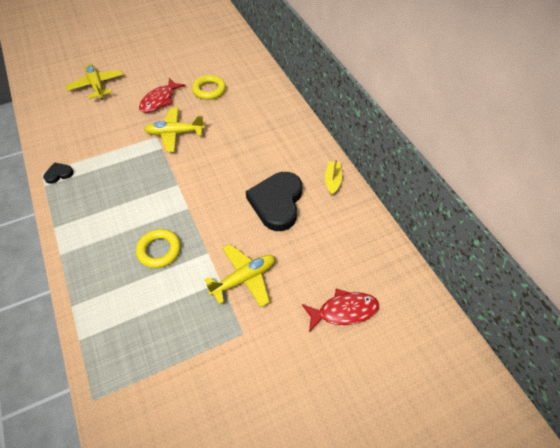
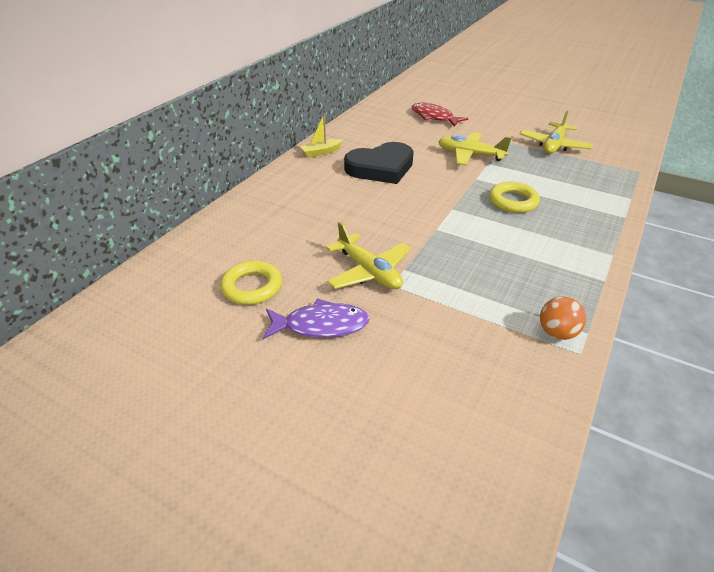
camera: 125 degrees left, 15 degrees down
(59, 174) = (557, 333): black heart -> orange ball
(97, 86) = (362, 441): yellow plane -> yellow plane (554, 145)
(160, 100) = (321, 325): red fish -> purple fish

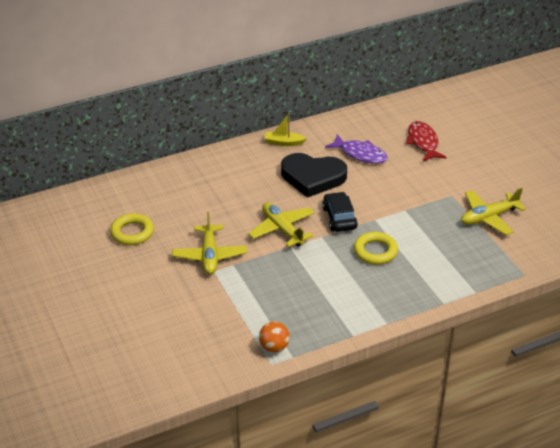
camera: 35 degrees right, 0 degrees up
(321, 325) = (147, 275): purple fish -> purple fish (360, 154)
(446, 189) = (339, 218): none -> black car
(470, 155) = (400, 196): yellow plane -> yellow plane (282, 229)

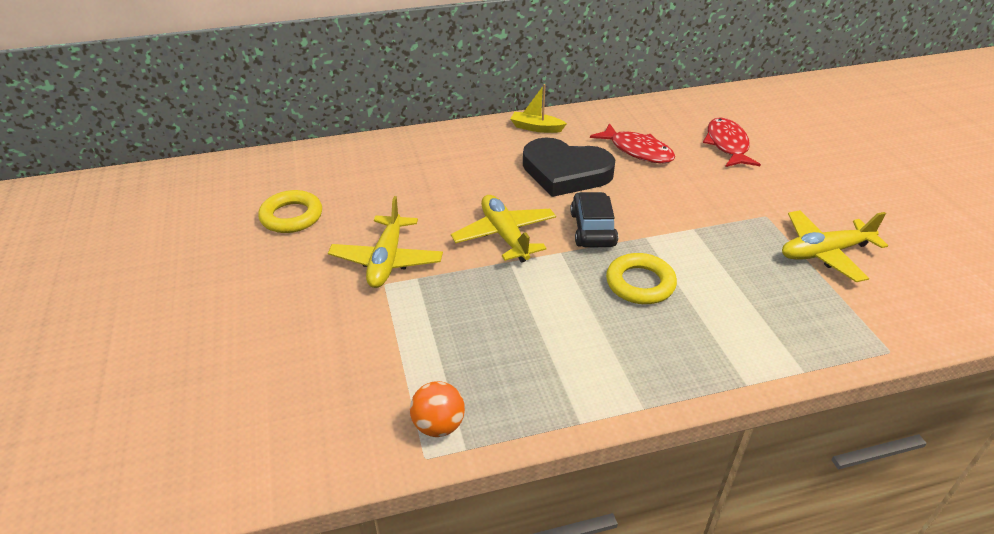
camera: 10 degrees right, 0 degrees up
(360, 154) = (637, 151): purple fish -> red fish

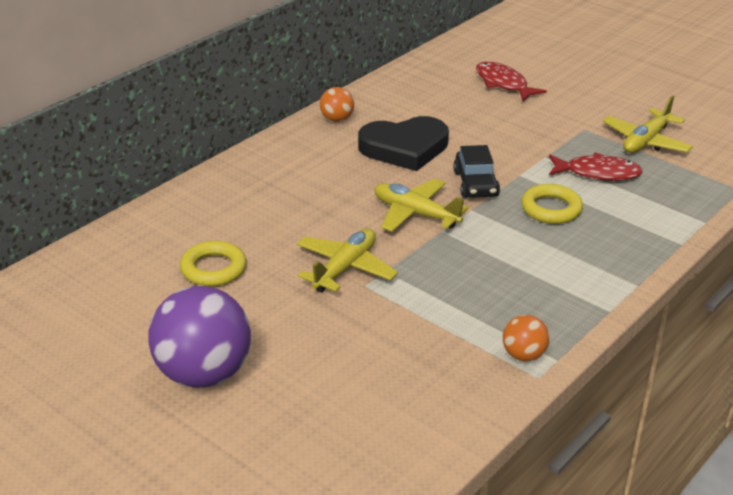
camera: 35 degrees left, 5 degrees down
(173, 302) = (203, 374): none -> purple ball
(387, 260) = (345, 268): yellow plane -> yellow plane turned 120 degrees counterclockwise
(536, 128) = (337, 119): yellow boat -> orange ball
(592, 229) = (475, 184): black car -> black car turned 150 degrees counterclockwise
(637, 151) = (441, 111): red fish -> red fish (598, 173)

